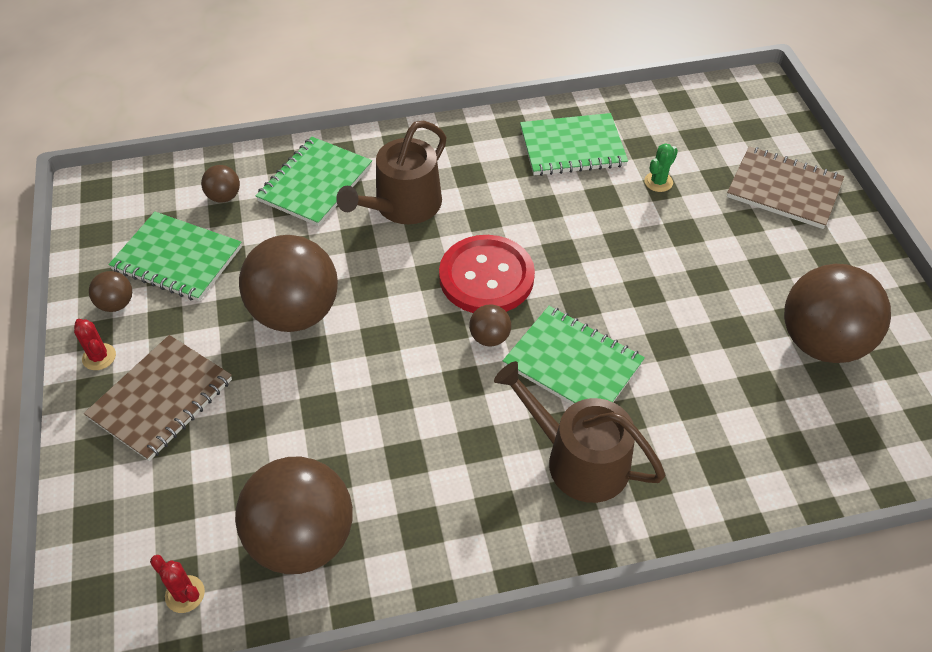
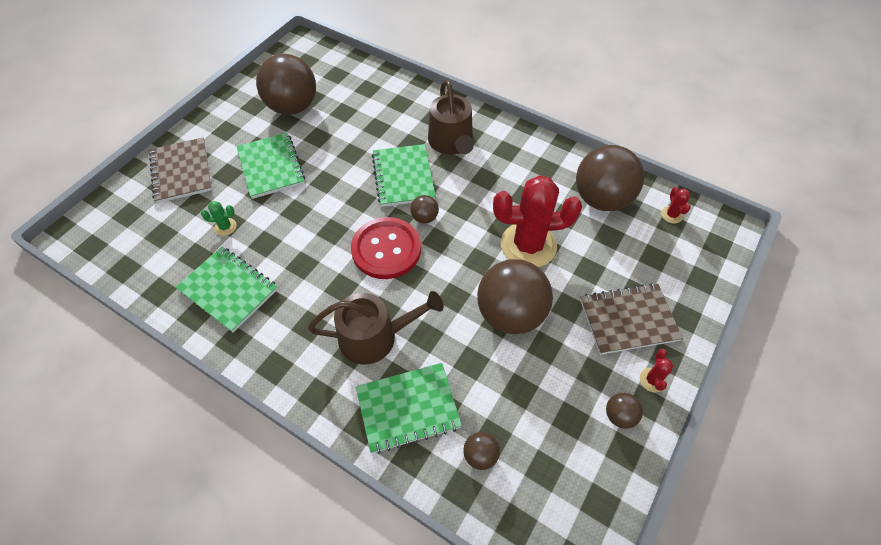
camera: 135 degrees left, 5 degrees up
(177, 258) = (554, 421): green notebook -> green notebook (271, 167)
(342, 397) = (528, 245): none -> red cactus

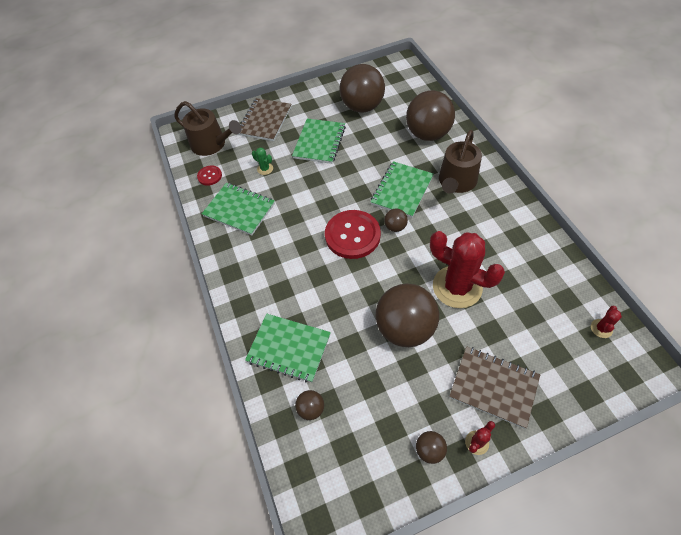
camera: 40 degrees right, 0 degrees up
(156, 269) = (210, 176): none -> red button
(228, 290) = (239, 210): green notebook -> green notebook turned 45 degrees counterclockwise
(375, 337) = (302, 289): brown watering can -> brown watering can (212, 144)
(601, 199) = (546, 283): brown ball -> brown ball (428, 134)

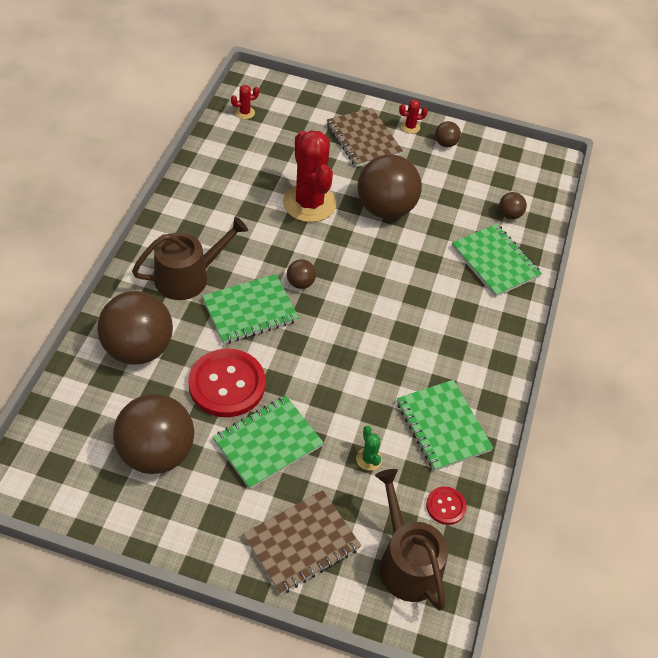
camera: 150 degrees left, 5 degrees down
(352, 235) = (349, 306): red button -> red button (227, 384)

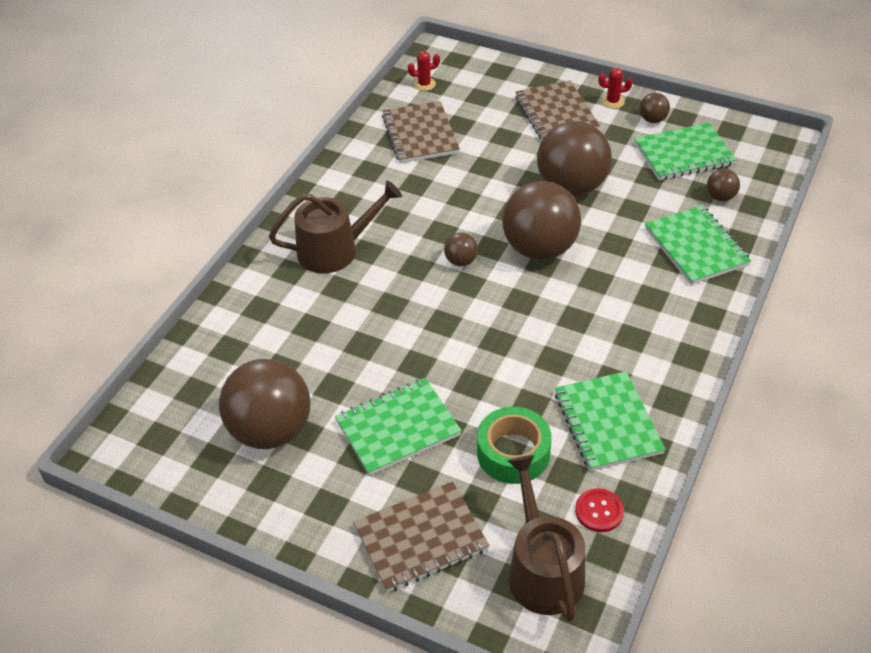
camera: 15 degrees right, 5 degrees down
(138, 349) = (268, 321): brown ball -> brown ball (539, 248)
(227, 384) = (361, 363): red button -> none
(248, 162) = (420, 134): none -> brown notebook
(250, 310) = (399, 287): green notebook -> green notebook (683, 154)
(309, 203) = (483, 178): red cactus -> none
(368, 459) = (513, 453): green cactus -> green tape

